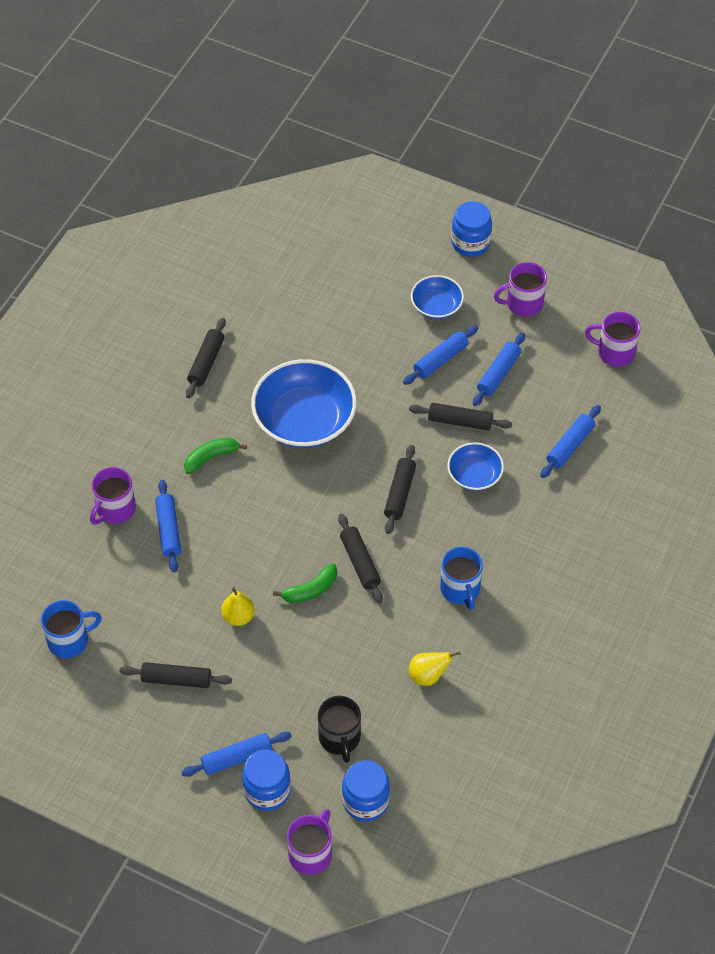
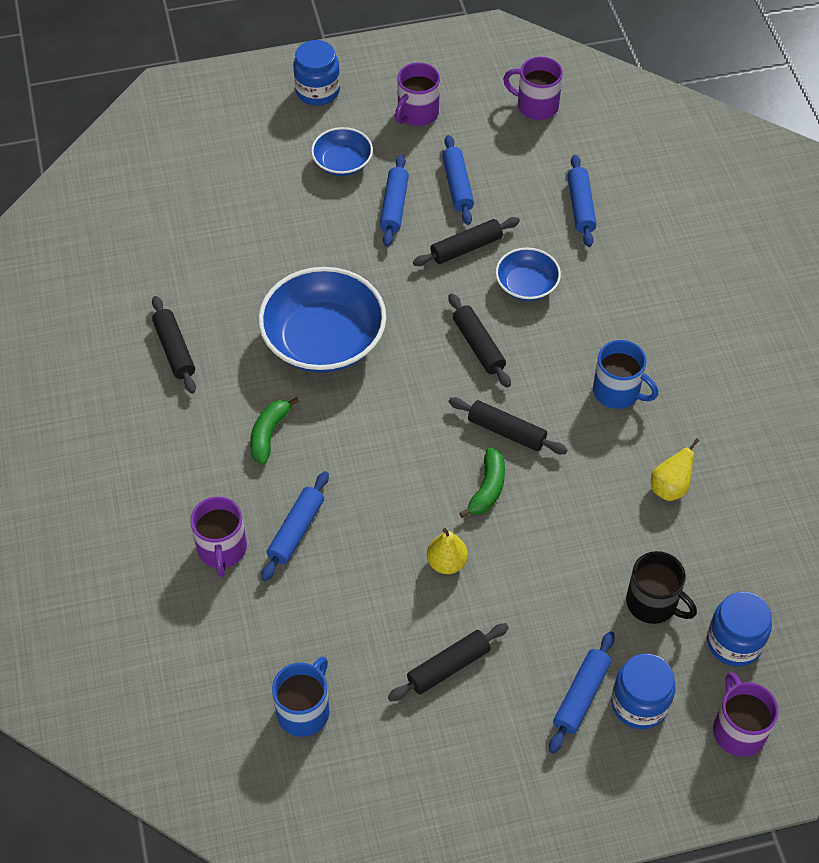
camera: 40 degrees left, 0 degrees up
(168, 530) = (296, 531): blue rolling pin -> blue rolling pin turned 75 degrees clockwise
(614, 352) = (536, 106): purple mug -> purple mug turned 45 degrees clockwise

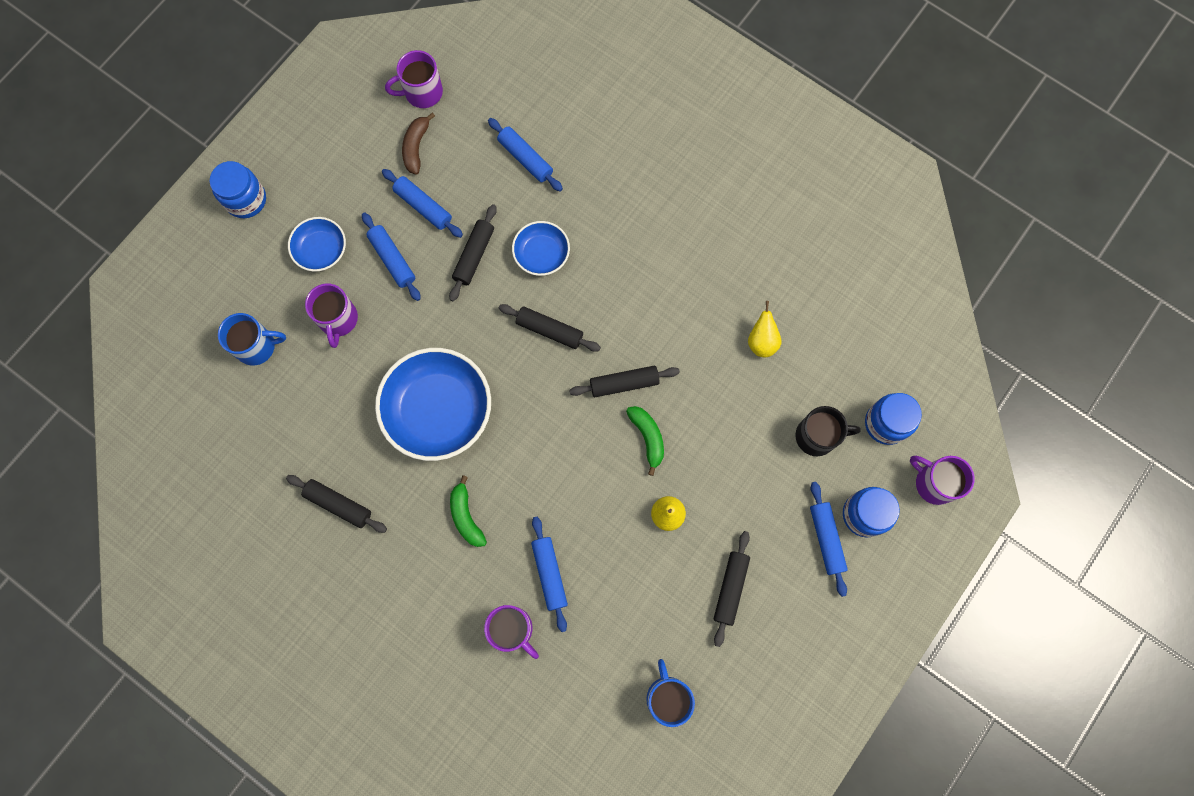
camera: 40 degrees left, 20 degrees up
(417, 114) = (340, 164): purple mug -> purple mug (338, 320)
(493, 140) = (416, 147): none -> brown banana
(618, 392) = (671, 293): blue mug -> blue mug (257, 346)

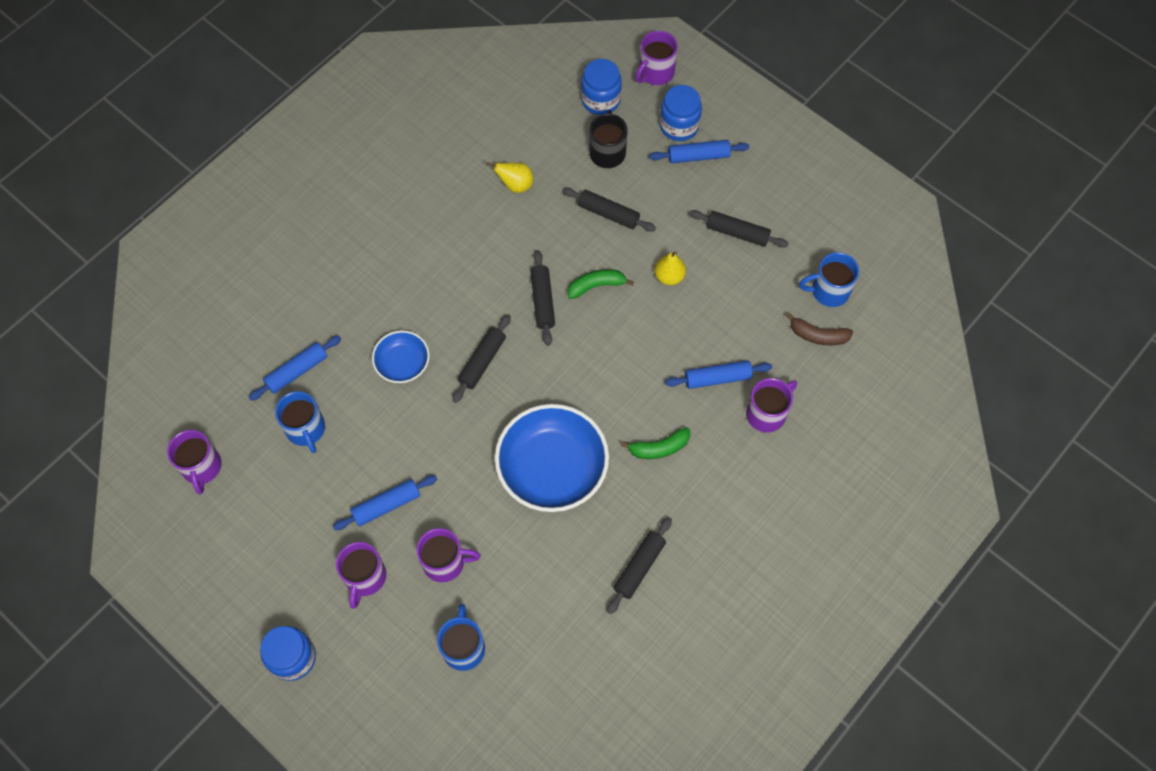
camera: 85 degrees left, 10 degrees down
(321, 250) = (365, 577): blue bowl -> purple mug
(416, 147) = (264, 476): brown banana -> brown banana (817, 335)
(423, 206) = (333, 472): blue rolling pin -> none
(465, 176) = (306, 429): none -> blue mug
(474, 255) = (394, 426): black rolling pin -> black rolling pin (608, 214)

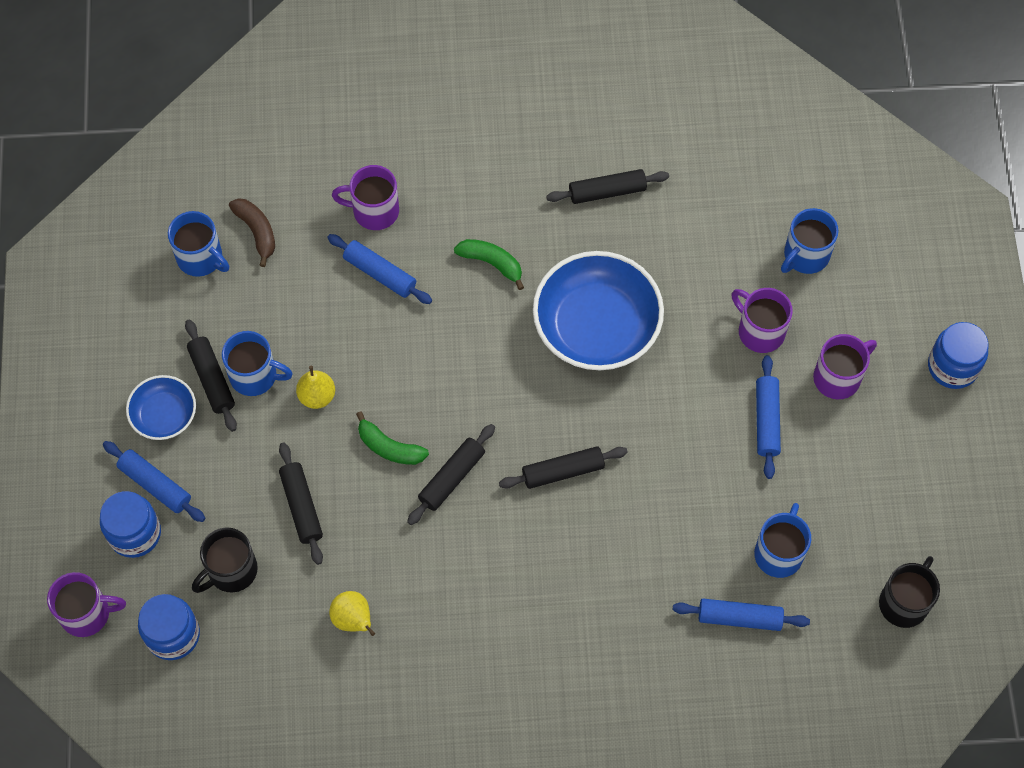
camera: 135 degrees left, 0 degrees up
(201, 467) = (904, 602): purple mug -> black mug
(386, 505) = (766, 420): blue rolling pin -> blue rolling pin turned 75 degrees clockwise
(402, 363) = (635, 536): blue bowl -> blue bowl (164, 415)
(716, 256) = (255, 376): none -> blue mug

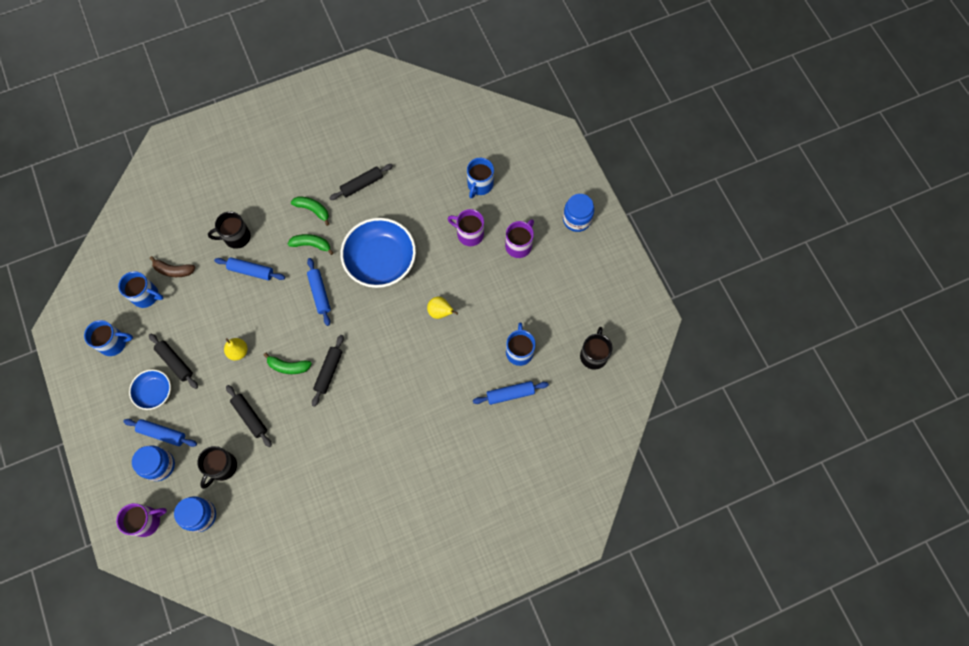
camera: 20 degrees left, 5 degrees up
(255, 376) = (199, 352): blue mug -> blue mug (114, 343)
(257, 232) = (173, 270): brown banana -> brown banana turned 150 degrees clockwise
(353, 619) = (300, 470): yellow pear -> yellow pear (440, 312)
(374, 211) = (236, 237): purple mug -> black mug
(513, 207) = (313, 210): none -> green banana
(563, 471) = (388, 347): black rolling pin -> none
(766, 420) = (489, 281): blue rolling pin -> blue rolling pin (319, 293)

